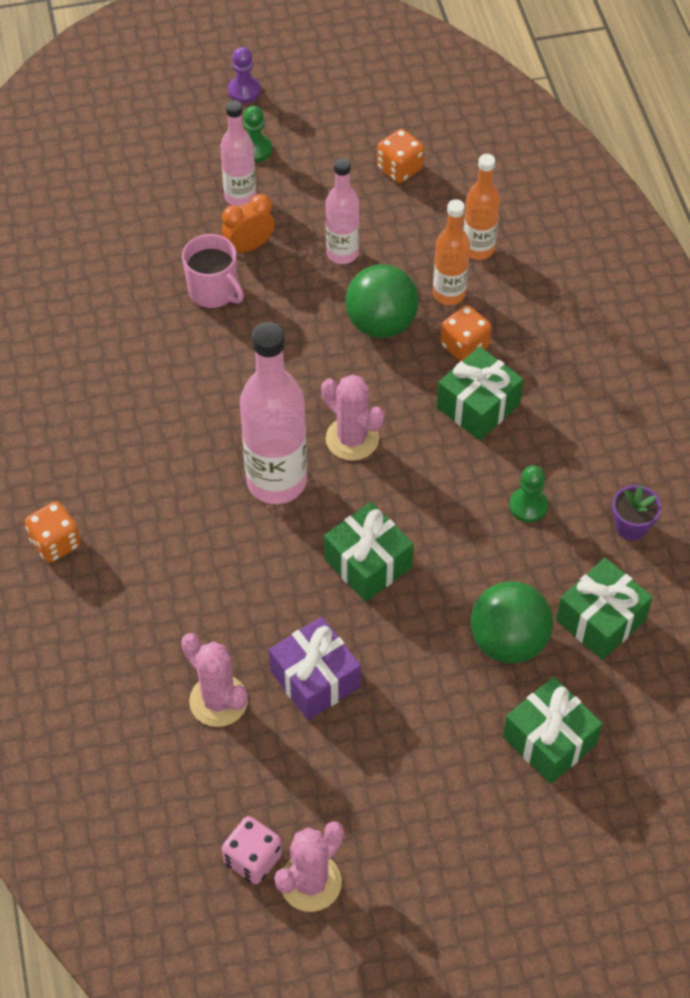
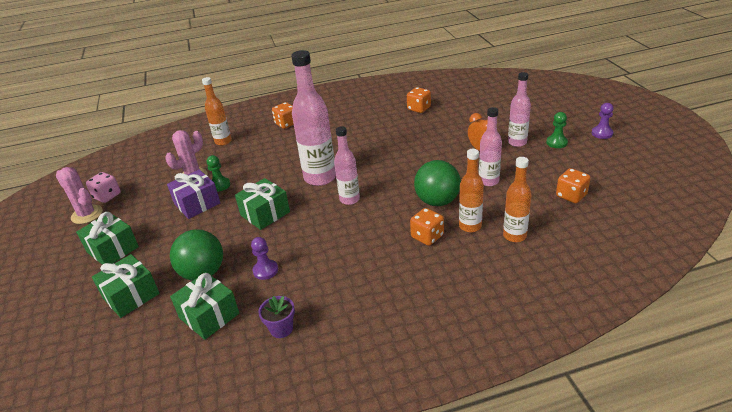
camera: 90 degrees right, 20 degrees down
(73, 313) = (419, 108): none -> orange dice
(93, 661) = (223, 141): none -> orange bottle
(213, 291) = (444, 143): pink mug -> none
(352, 439) = (349, 199): pink cactus -> pink bottle
(478, 406) = (379, 246): green gift -> green gift (112, 249)
(512, 553) = (265, 270): none -> purple pawn
(528, 506) = (301, 275): green pawn -> green pawn (220, 185)

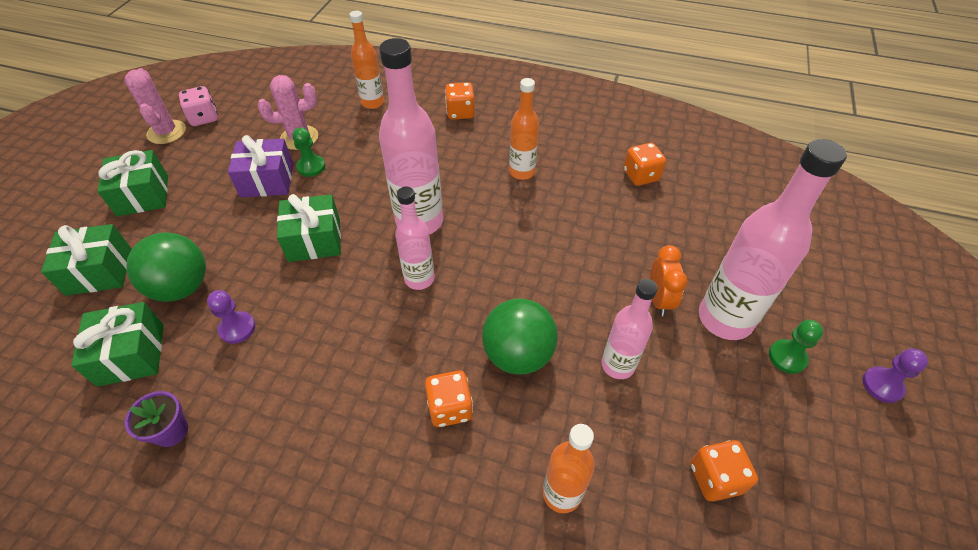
camera: 30 degrees right, 15 degrees up
(470, 226) = (519, 430): orange bottle -> orange bottle (522, 172)
(517, 142) = (725, 319): pink bottle -> pink bottle, size x1.71

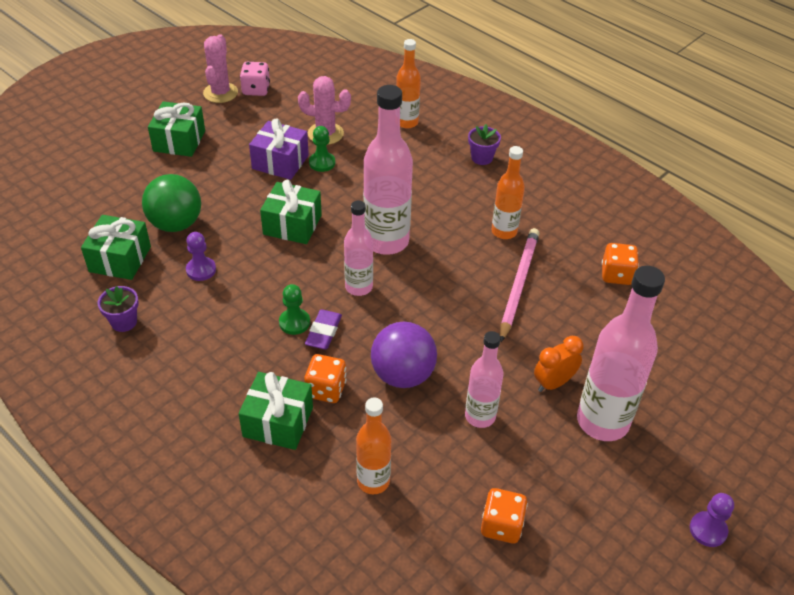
camera: 25 degrees right, 5 degrees down
(99, 271) = (123, 190): green gift -> green gift (278, 422)
(411, 343) = (323, 332): none -> purple eraser
(460, 112) = (482, 158): orange dice -> purple flower pot
(518, 354) = (403, 375): green ball -> purple ball
(566, 216) = (518, 284): none -> pink pencil
(659, 300) = (553, 383): orange clock -> orange clock turned 150 degrees counterclockwise
(787, 357) = (636, 473): green pawn -> green pawn (294, 322)

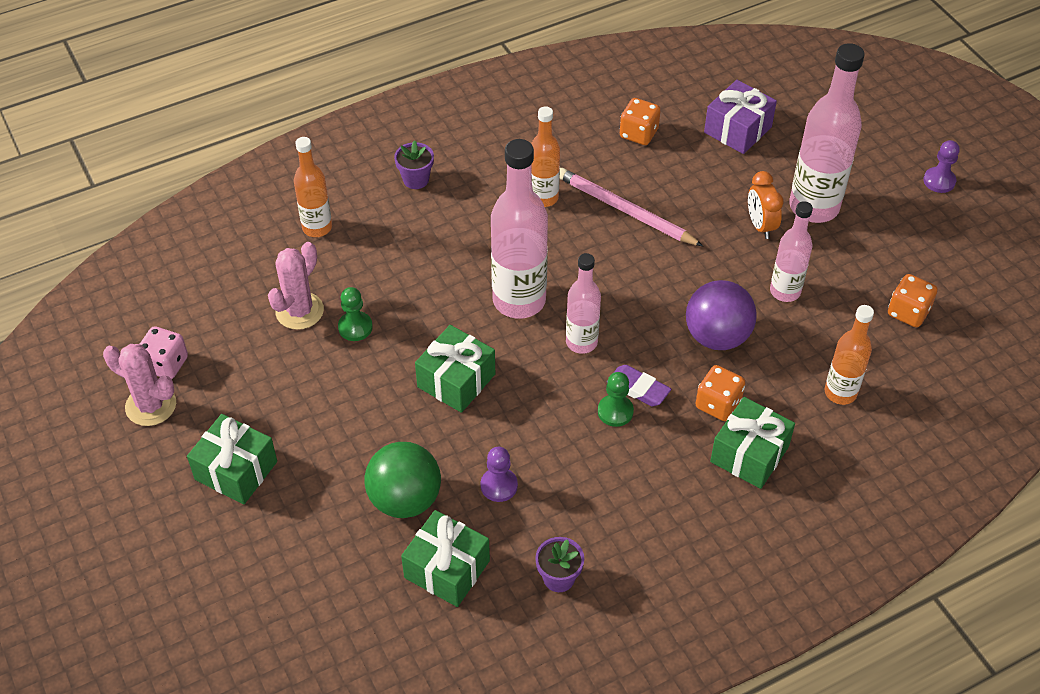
camera: 70 degrees left, 5 degrees up
(280, 162) = (334, 369): purple gift -> purple gift (737, 130)

